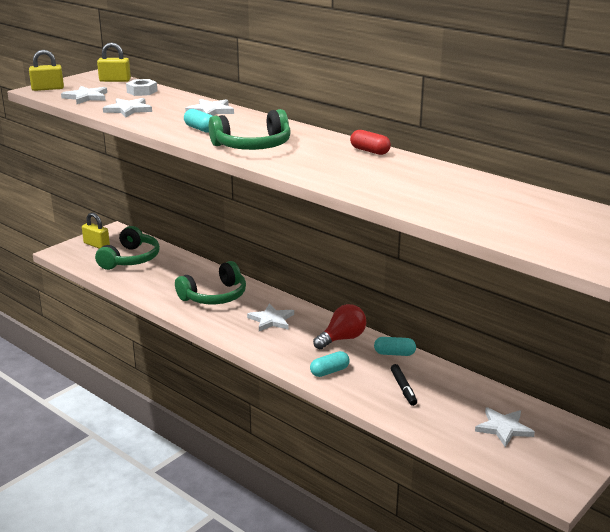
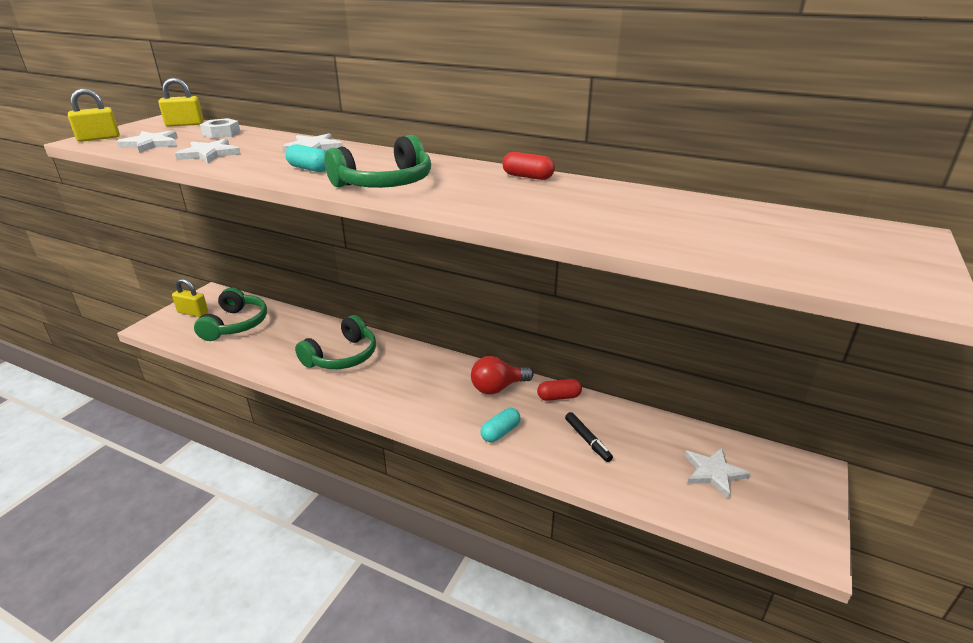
camera: 15 degrees left, 5 degrees up
(271, 320) = (414, 376): white star -> none
(342, 339) = (497, 388): red light bulb -> red light bulb turned 150 degrees counterclockwise
(394, 353) = (559, 397): turquoise capsule -> red capsule

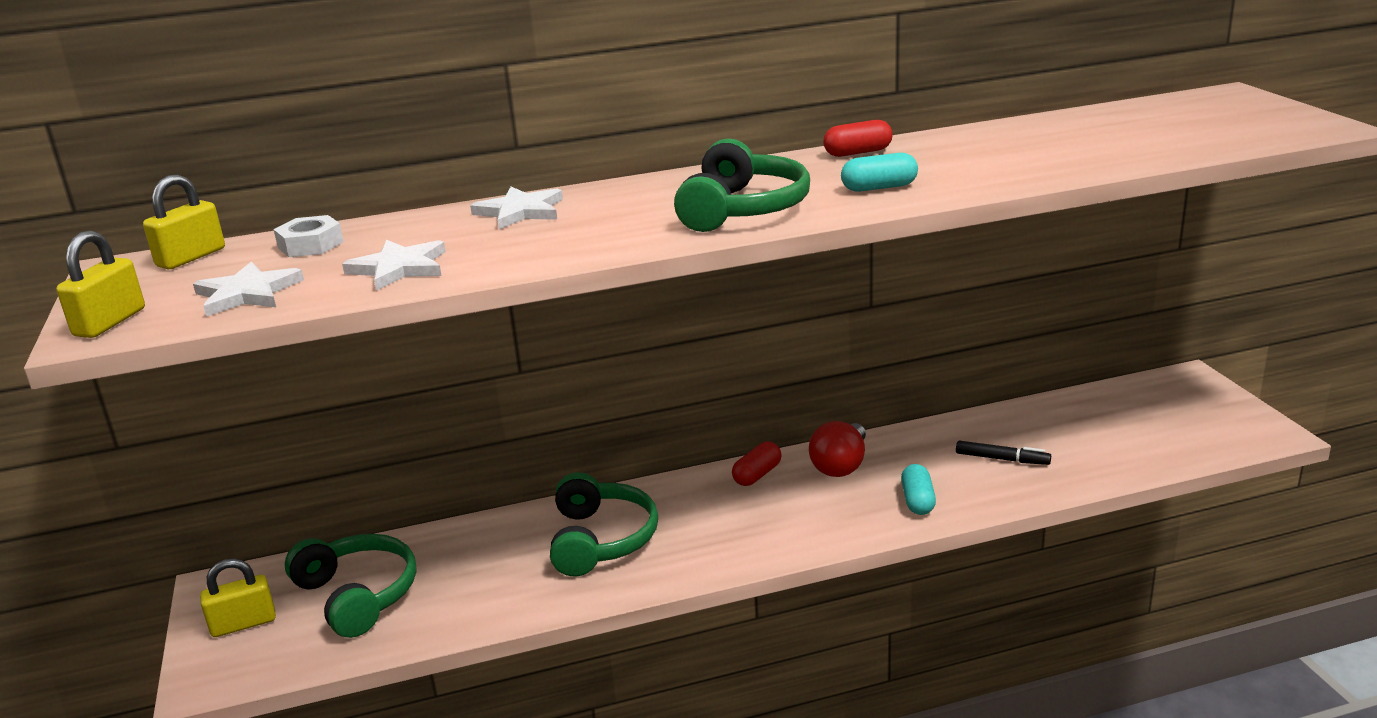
camera: 40 degrees left, 5 degrees down
(309, 169) = (604, 230): turquoise capsule -> turquoise capsule (879, 188)
(559, 397) = (912, 439): red capsule -> red capsule (757, 475)
(713, 473) = (1133, 422): white star -> none

